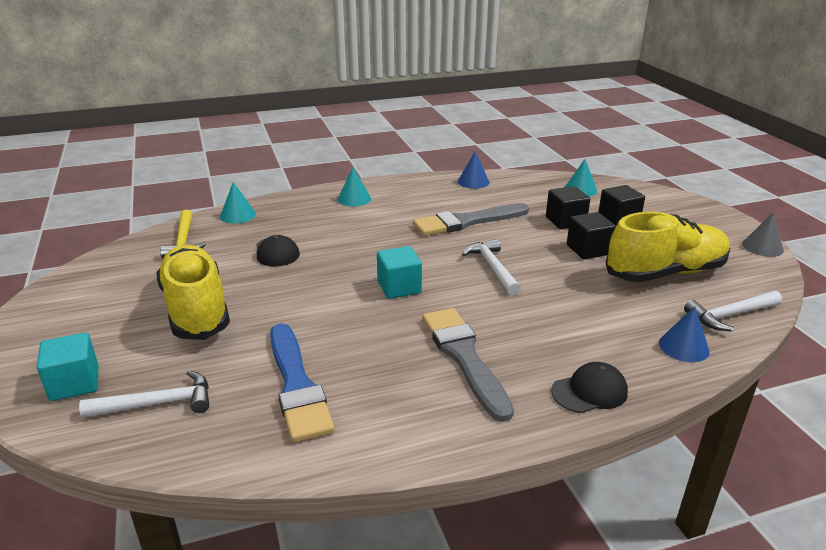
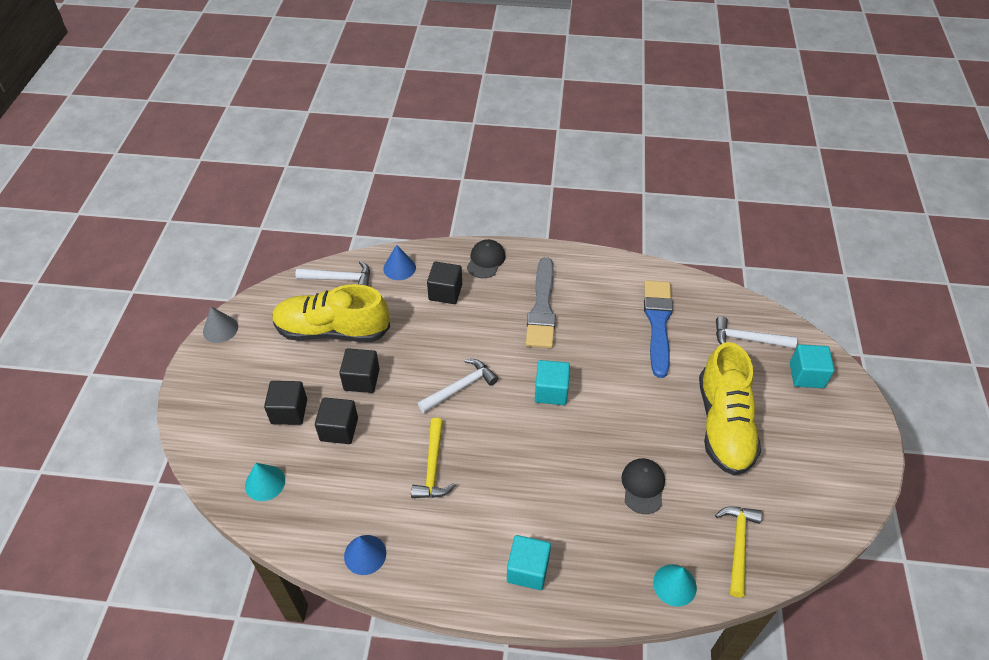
camera: 155 degrees left, 20 degrees up
(354, 199) = (528, 570): turquoise cone -> turquoise cube
(467, 222) = (433, 467): grey brush -> yellow hammer
(492, 268) = (460, 387): white hammer -> white hammer turned 135 degrees counterclockwise
(589, 391) = (486, 260): black cap -> black cap turned 105 degrees clockwise
(597, 338) = (445, 292): none -> black cube

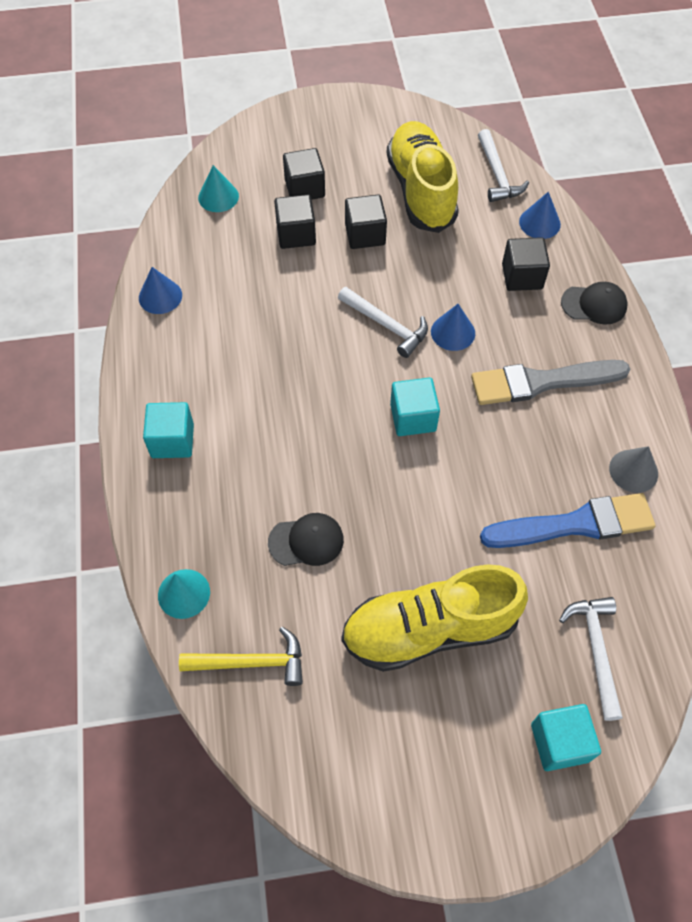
camera: 75 degrees right, 10 degrees up
(220, 329) = (386, 103): grey cone -> grey cone (633, 471)
(433, 467) = (274, 326): yellow hammer -> none
(481, 347) = (453, 332): none -> blue cone

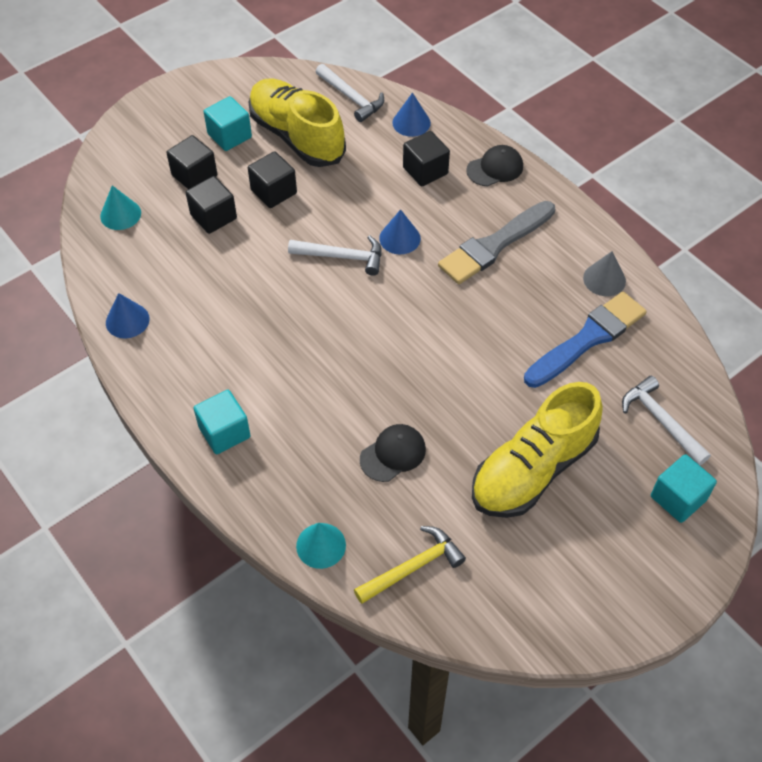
camera: 30 degrees left, 5 degrees down
(413, 417) = (413, 318): turquoise cube -> turquoise cube (229, 136)

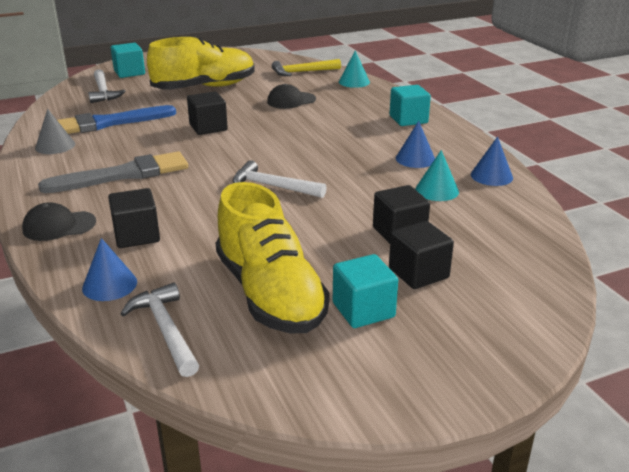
camera: 165 degrees left, 25 degrees down
(120, 214) = (512, 250): turquoise cone -> turquoise cone (437, 190)
(273, 192) = (323, 243): black cube -> black cube (208, 127)
(400, 238) = (208, 190): blue cone -> blue cone (415, 159)

